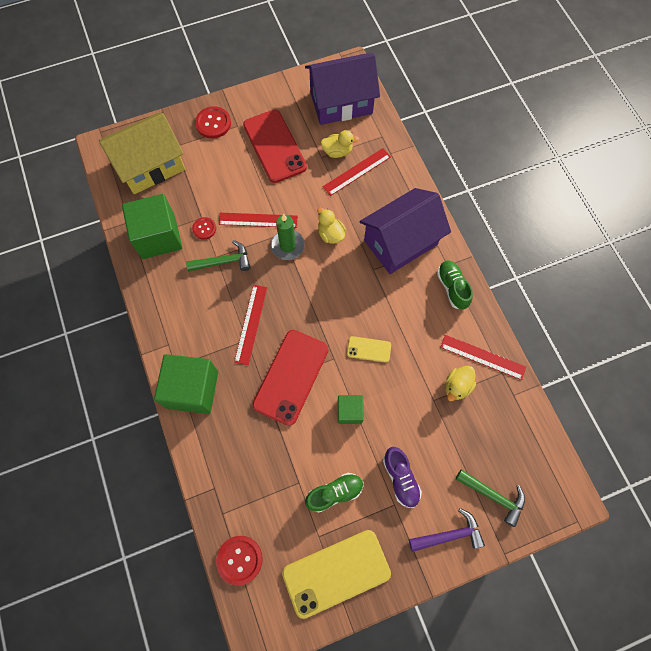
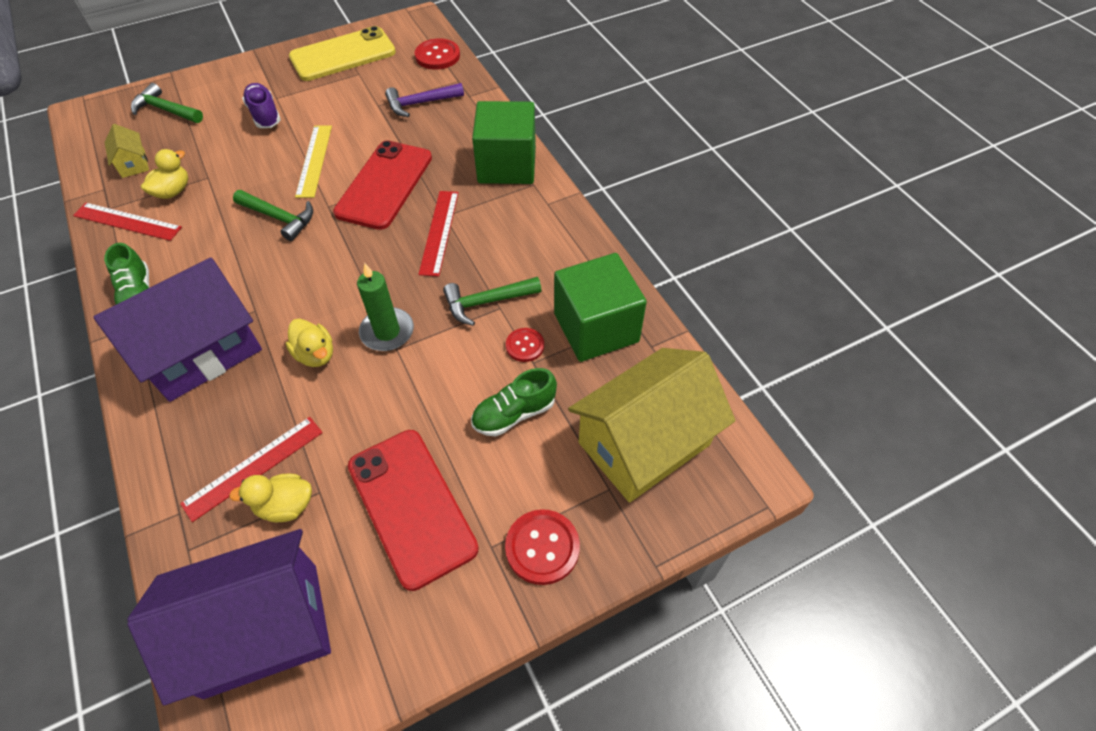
camera: 175 degrees right, 15 degrees down
(258, 220) = (437, 366): red ruler -> none
(335, 493) = (339, 101): green shoe -> green shoe (514, 414)
(349, 411) = (314, 160): green cube -> yellow ruler
(369, 349) = (279, 218): yellow phone -> green hammer
(449, 535) = (223, 83): purple hammer -> purple hammer (420, 103)
(499, 423) = (133, 164): none -> yellow house

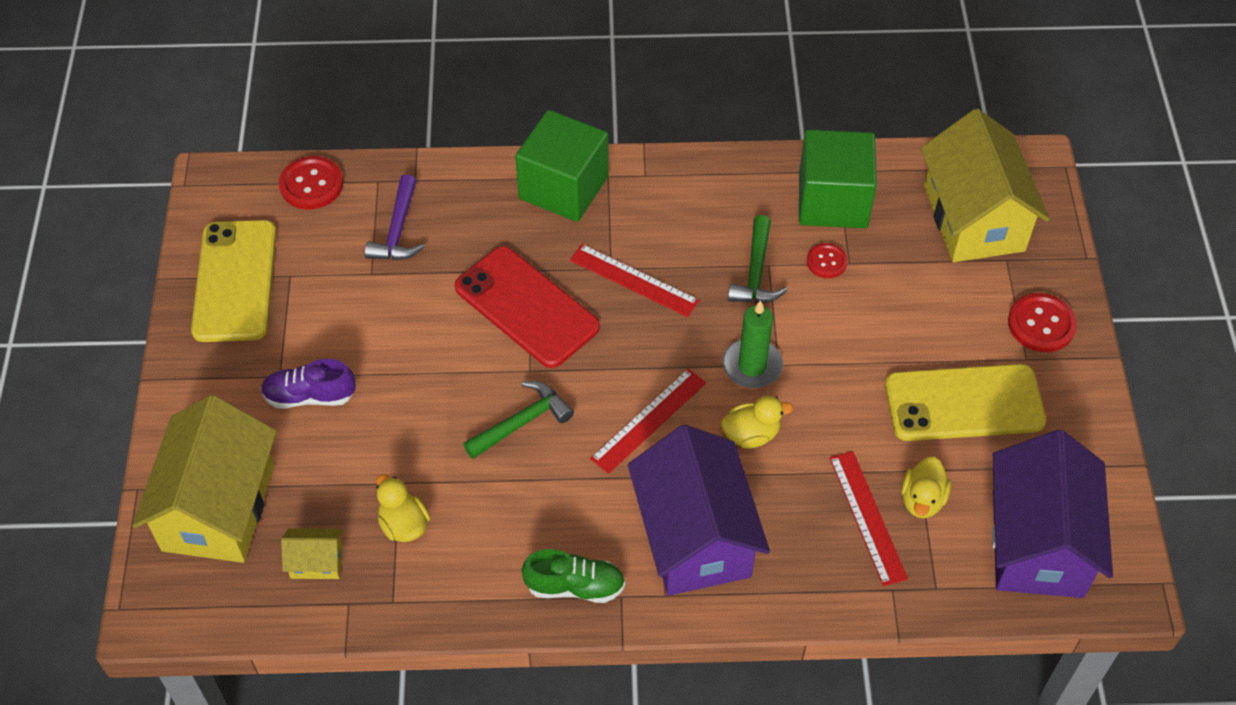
camera: 65 degrees left, 0 degrees up
(127, 221) = (432, 583): red ruler -> red ruler (648, 420)
(166, 110) = (218, 507): green hammer -> yellow house
(314, 160) = (438, 364): yellow ruler -> none
(411, 506) = (964, 403): red phone -> yellow phone
(514, 414) = (900, 297): green shoe -> none

